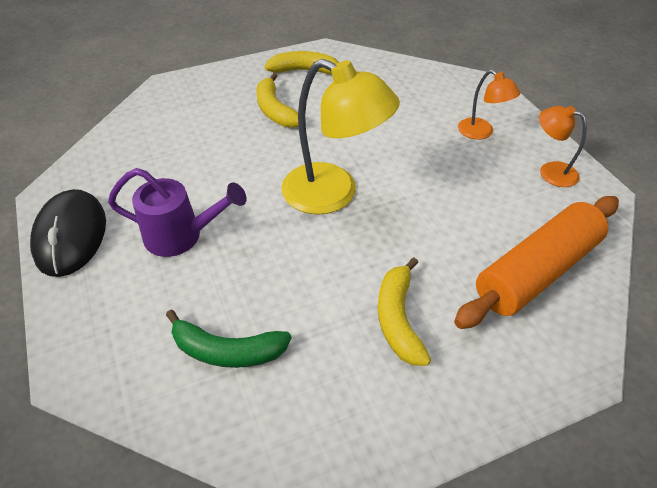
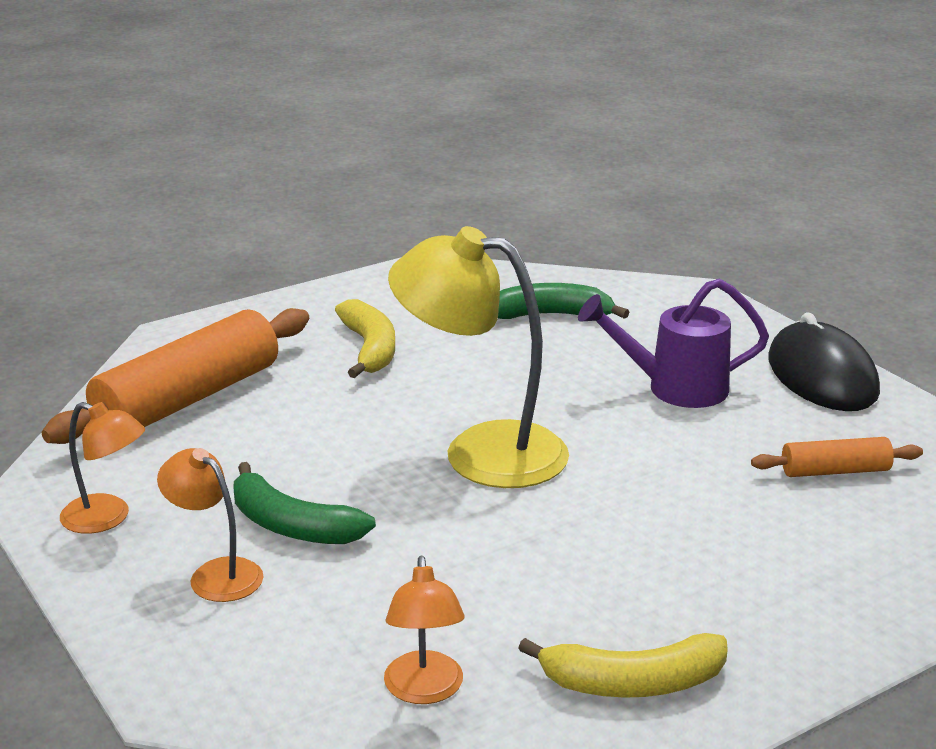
camera: 170 degrees right, 20 degrees down
(139, 156) = (835, 471): none -> orange rolling pin
(275, 110) = (650, 575): yellow banana -> none
(386, 76) = (424, 690): none -> orange lamp
(447, 155) = (291, 525): none -> green banana

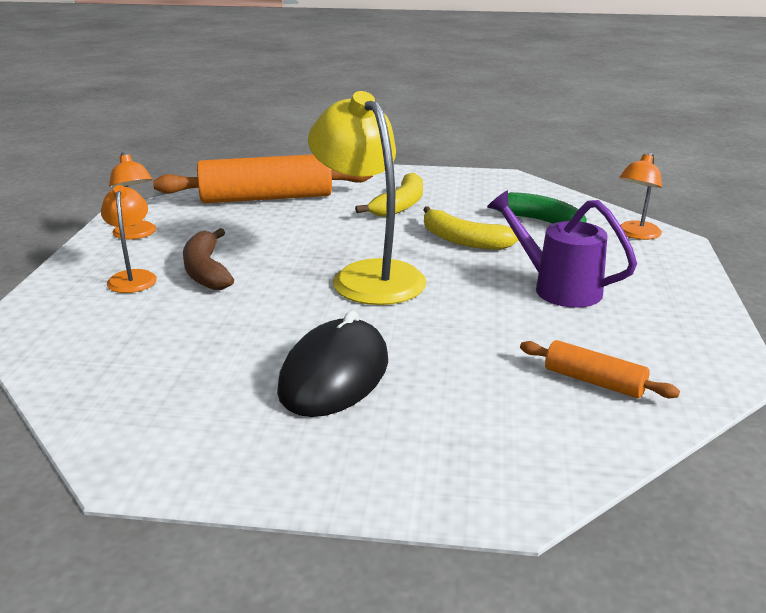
camera: 40 degrees right, 0 degrees up
(291, 525) = (206, 271): green banana -> brown banana
(424, 690) = (115, 377): orange lamp -> orange lamp (635, 234)
(632, 683) = (223, 435): yellow banana -> yellow banana (463, 240)
(822, 376) = (691, 320): black mouse -> black mouse (334, 375)

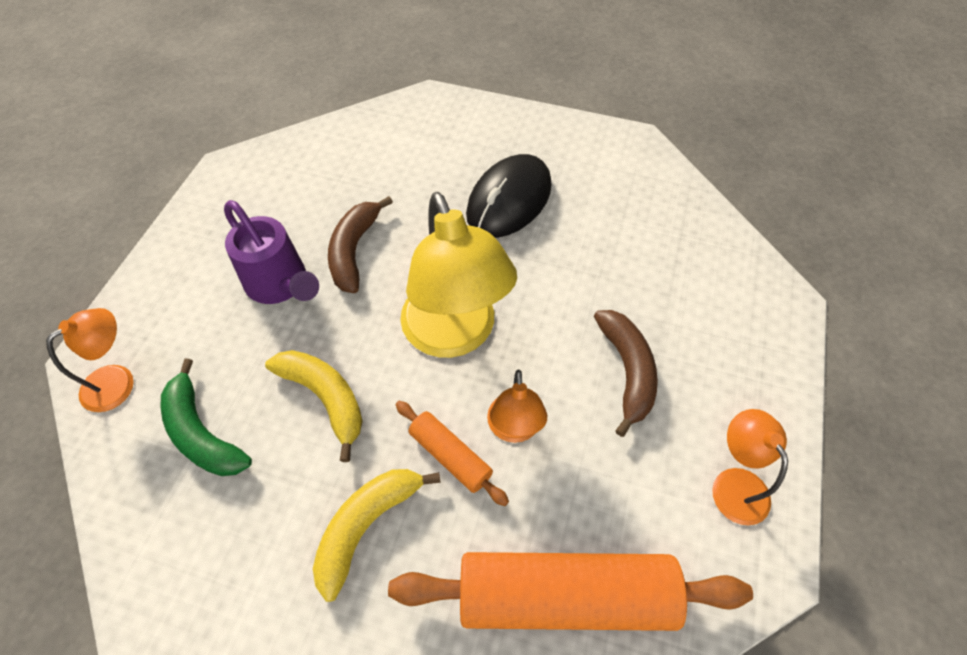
camera: 170 degrees left, 30 degrees up
(133, 277) = (704, 369): orange lamp -> orange lamp (514, 429)
(502, 316) = (354, 250): none -> brown banana
(594, 381) = (330, 170): orange rolling pin -> orange rolling pin (450, 456)

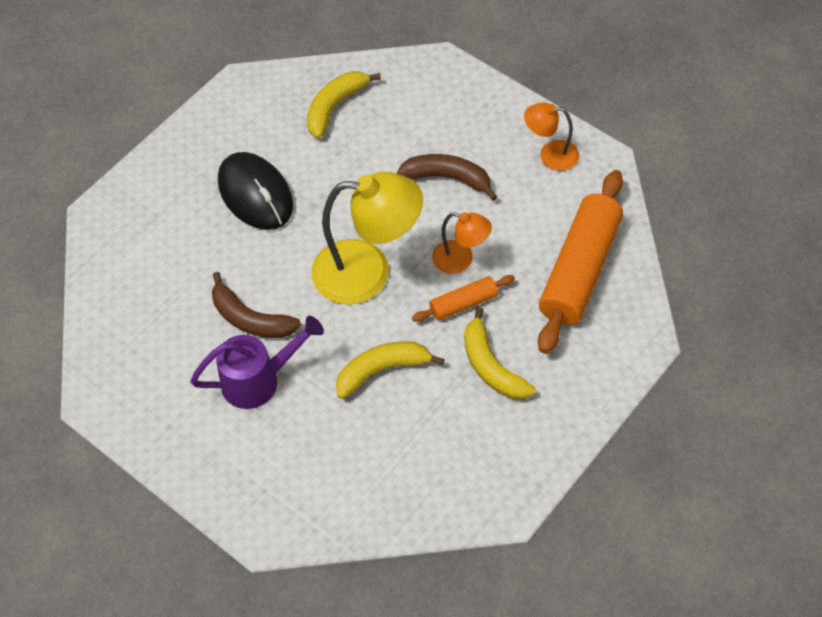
camera: 65 degrees left, 0 degrees up
(118, 381) = (298, 513): orange lamp -> none
(202, 433) = (374, 458): green banana -> none
(659, 226) = (335, 106): none -> yellow banana

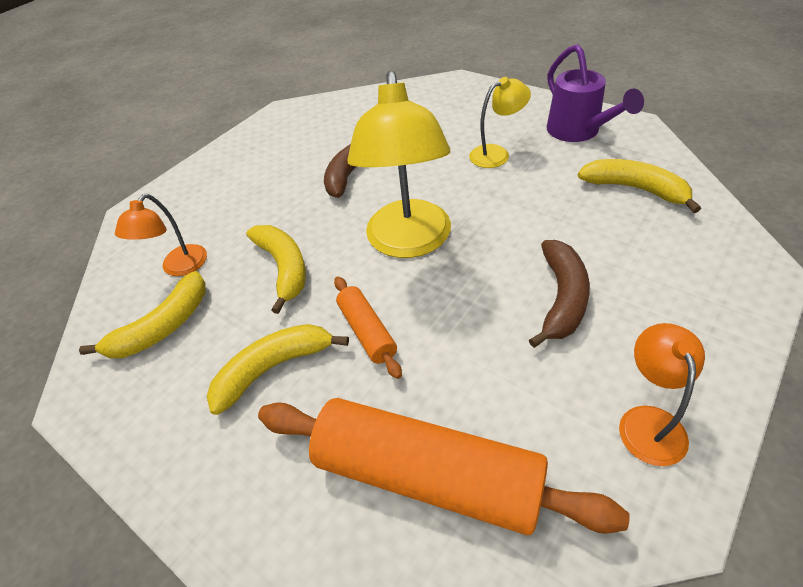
camera: 90 degrees right, 10 degrees down
(255, 194) = (496, 154): black mouse -> yellow lamp
(258, 380) = (286, 186): purple watering can -> purple watering can (577, 131)
(439, 460) = (163, 327): none -> yellow banana
(461, 260) = (433, 323): orange lamp -> orange lamp (179, 267)

